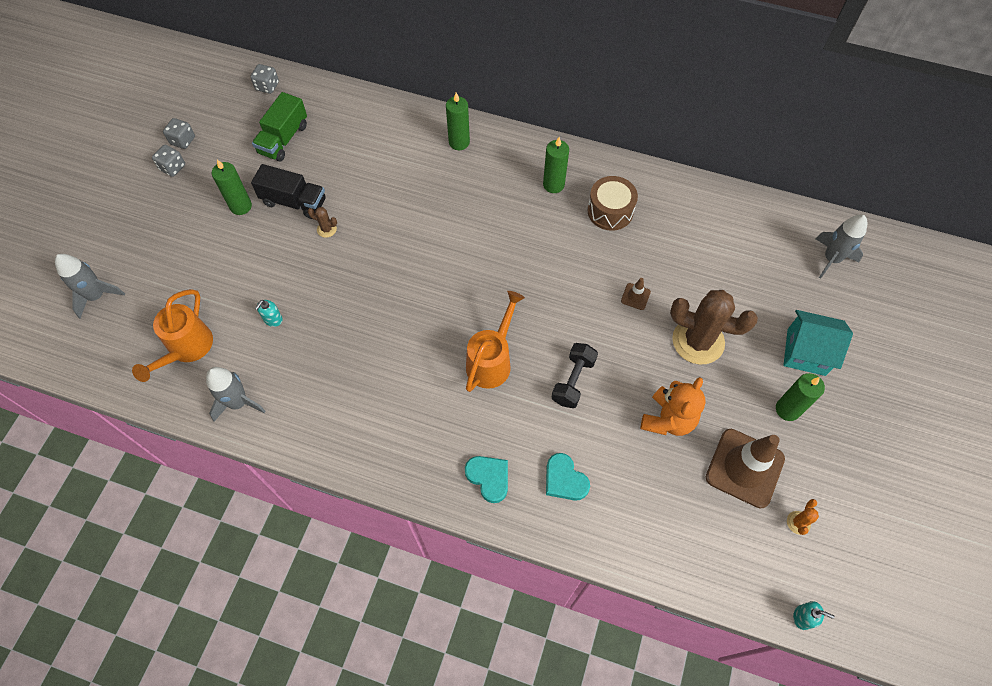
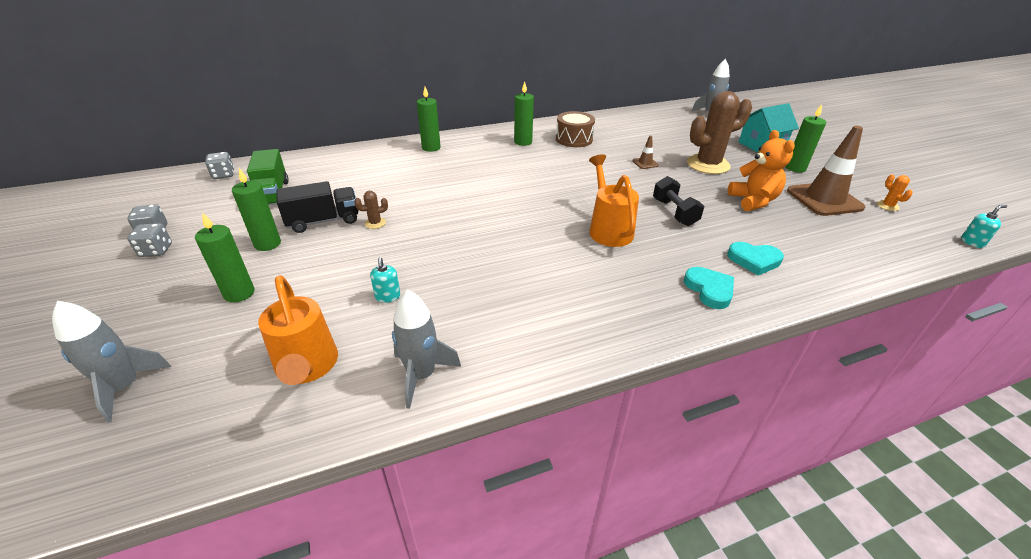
camera: 40 degrees left, 25 degrees down
(193, 251) = (239, 293): none -> green candle
(489, 478) = (709, 290): turquoise heart -> turquoise heart turned 60 degrees clockwise

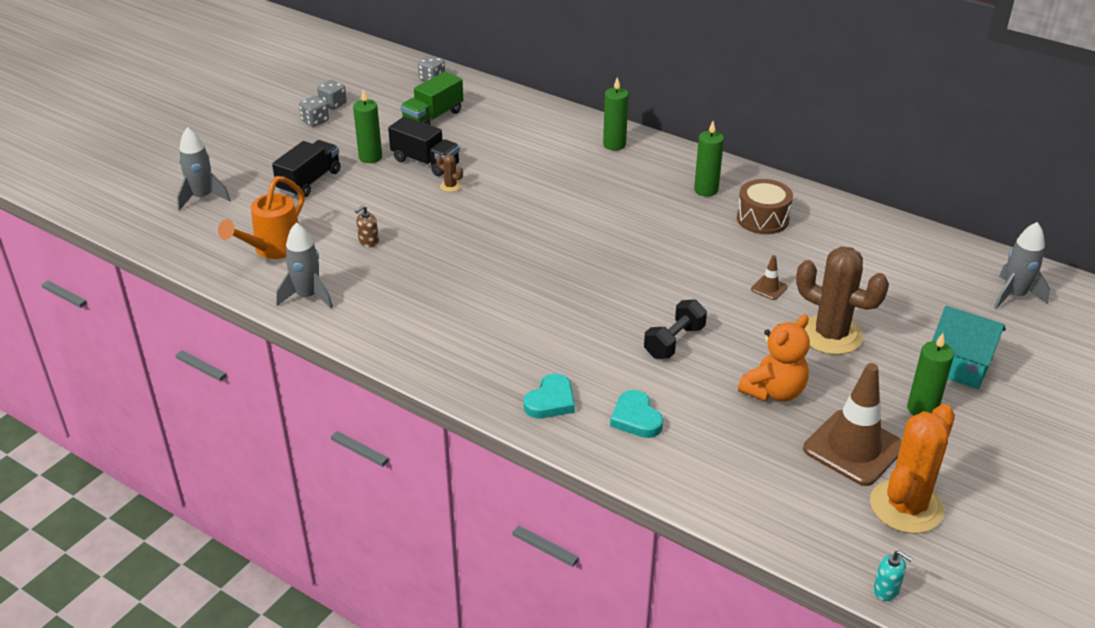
camera: 55 degrees right, 0 degrees up
(239, 293) = (309, 181): green candle -> black truck
(388, 296) = (368, 242): turquoise soap dispenser -> brown soap dispenser
(608, 229) = (588, 311): orange watering can -> none
(887, 206) = (906, 507): orange cactus -> orange cactus, size x2.45

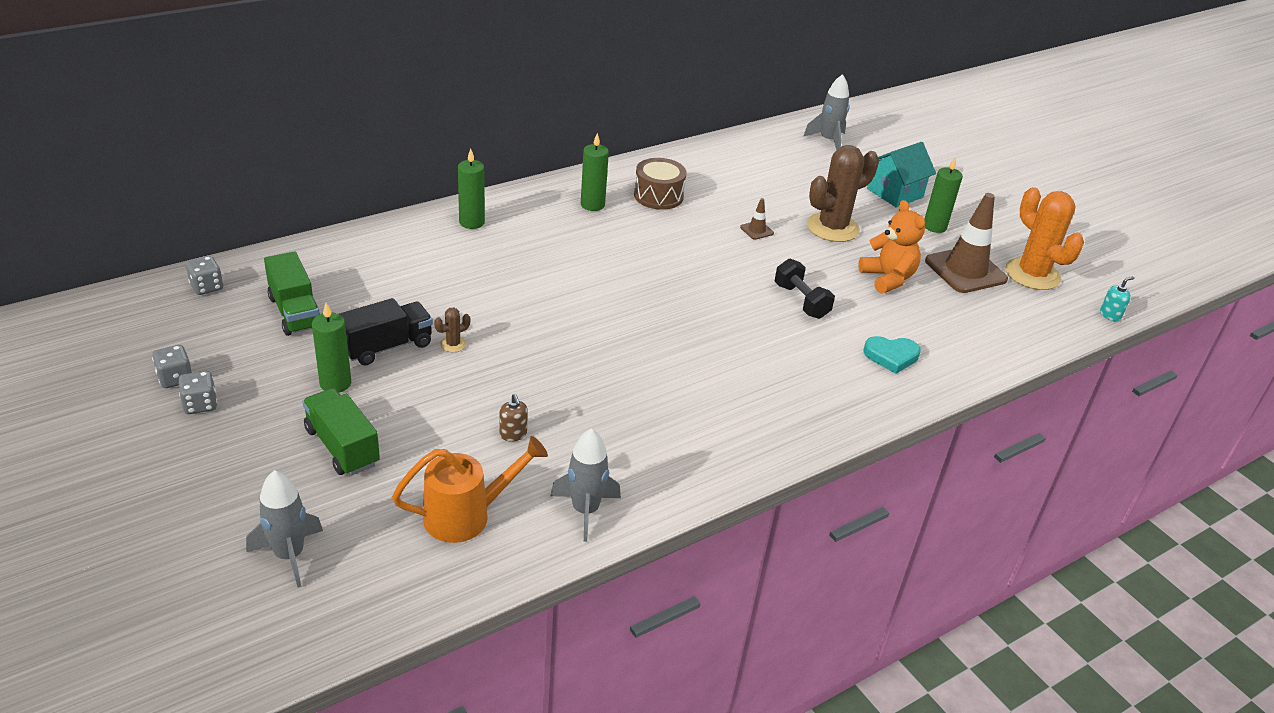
camera: 70 degrees left, 0 degrees up
(273, 249) = (466, 516): orange watering can -> orange watering can turned 75 degrees counterclockwise
(309, 181) = (342, 447): black truck -> green truck
(550, 401) = (848, 395): turquoise heart -> none

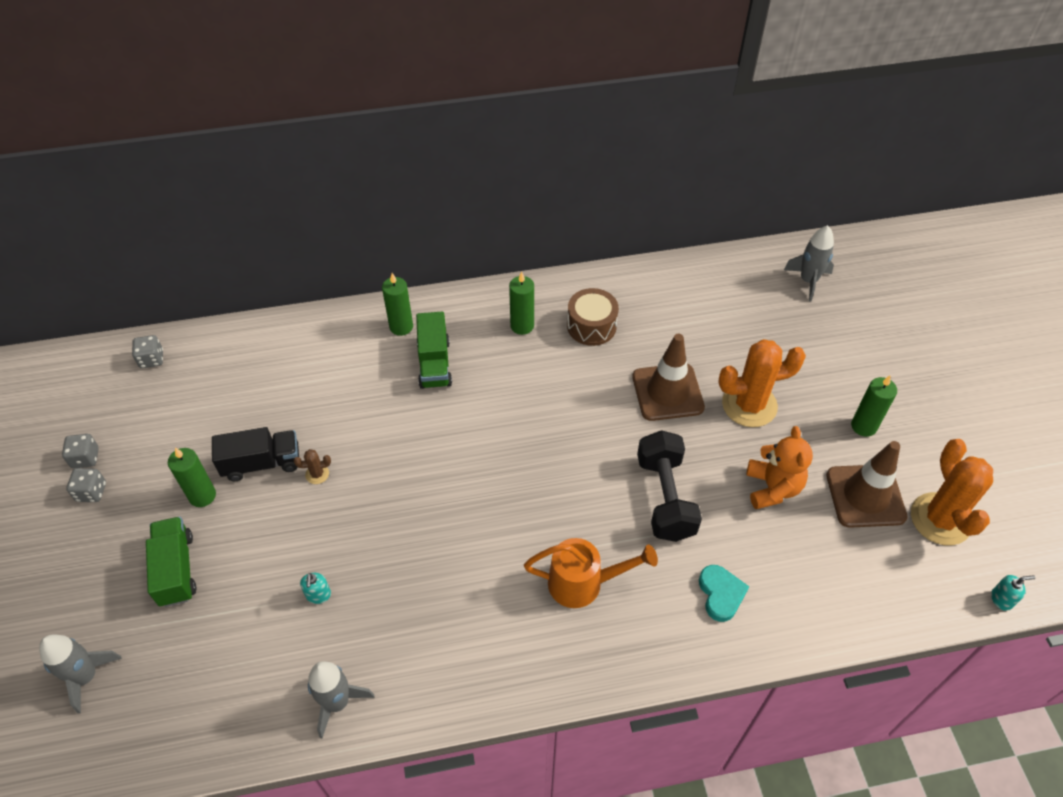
camera: 25 degrees right, 15 degrees up
(295, 312) = (207, 405): green truck -> green truck (434, 363)
(466, 516) = (238, 677): orange watering can -> orange watering can (583, 583)
(513, 434) = (318, 595): brown soap dispenser -> turquoise soap dispenser
(756, 230) = (667, 392): brown traffic cone -> brown traffic cone, size x2.34
(801, 301) = (665, 498): black dumbbell -> black dumbbell, size x1.51
(832, 228) = (749, 405): brown cactus -> orange cactus
(891, 356) = (721, 594): turquoise heart -> turquoise heart turned 120 degrees counterclockwise
(894, 193) = (843, 369): turquoise house -> none

